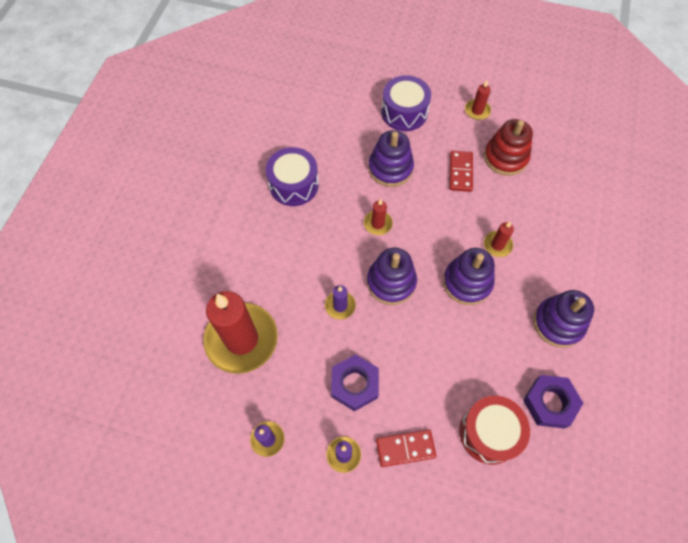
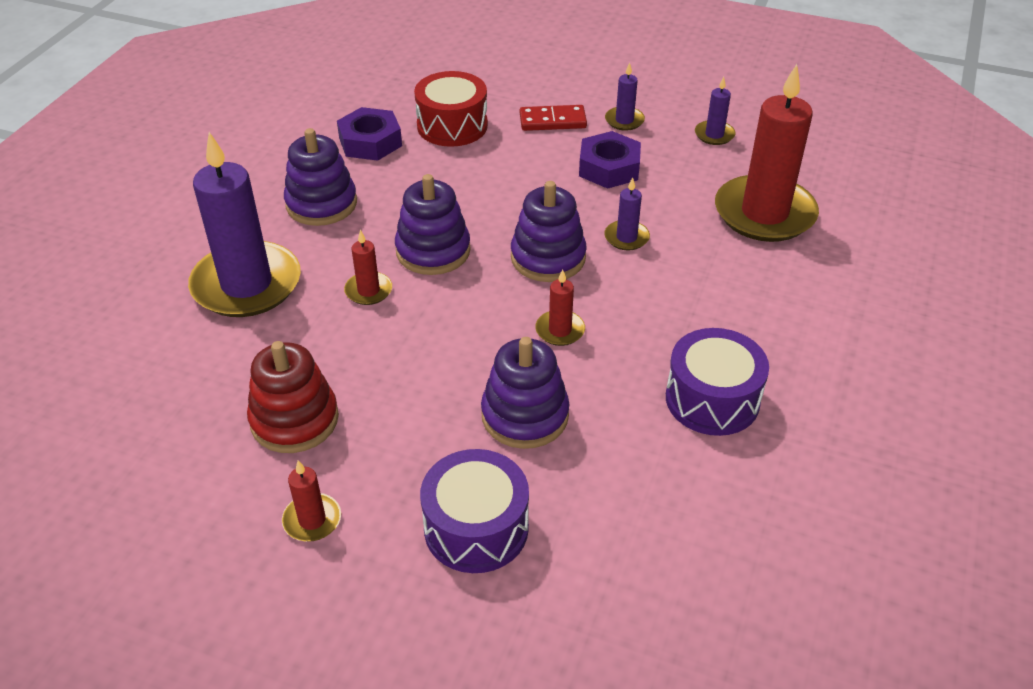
camera: 175 degrees left, 20 degrees down
(460, 172) = (391, 399): red domino -> none
(573, 244) = (246, 284): none -> purple candle

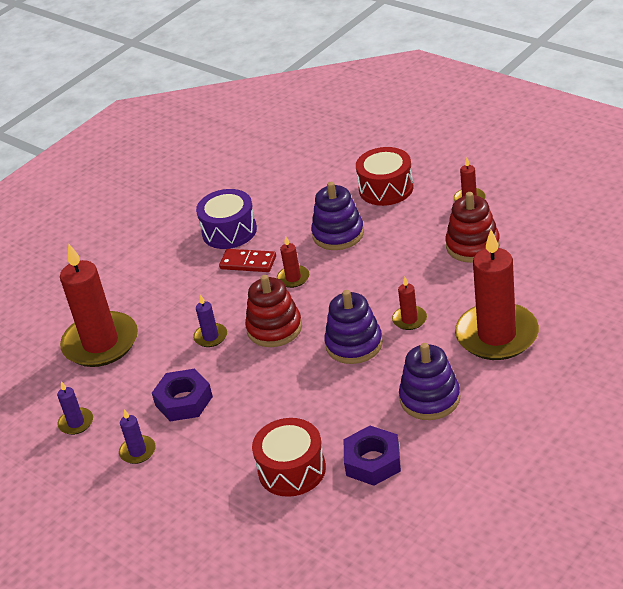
camera: 155 degrees left, 5 degrees down
(246, 284) = (497, 335): purple candle -> red candle
(476, 528) = (386, 188): purple drum -> red drum
(548, 257) = (274, 328): purple stacking toy -> red stacking toy
(552, 121) = (200, 461): red domino -> red domino (248, 263)

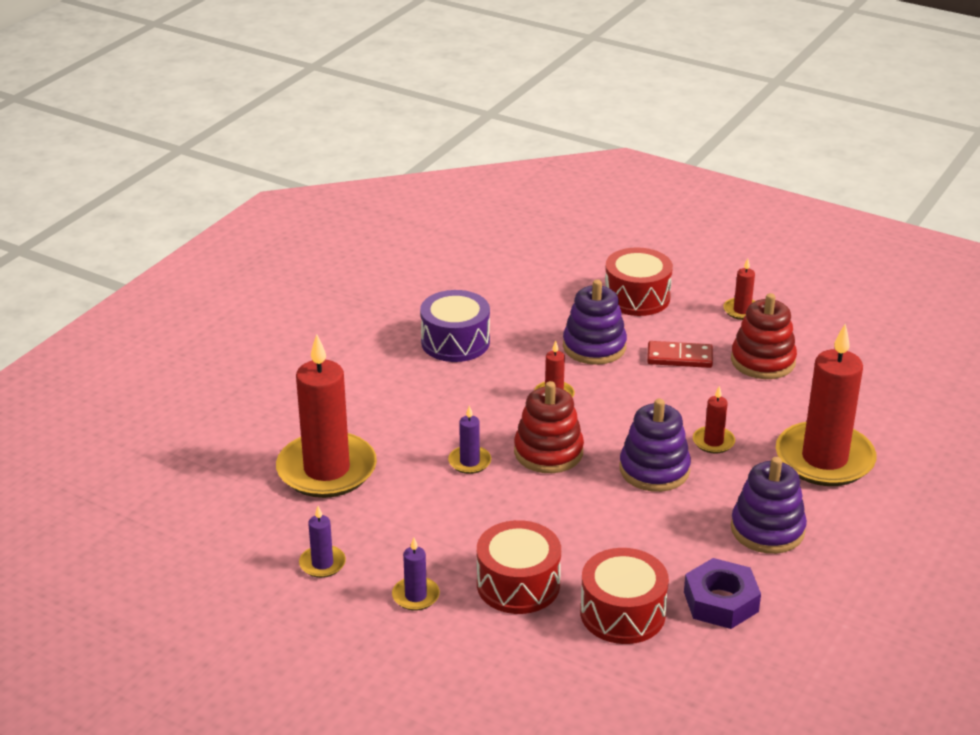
camera: 15 degrees left, 5 degrees down
(184, 401) = (458, 536): purple nut -> none
(218, 443) = (518, 584): none -> red drum
(248, 263) = (491, 378): red domino -> red domino (679, 357)

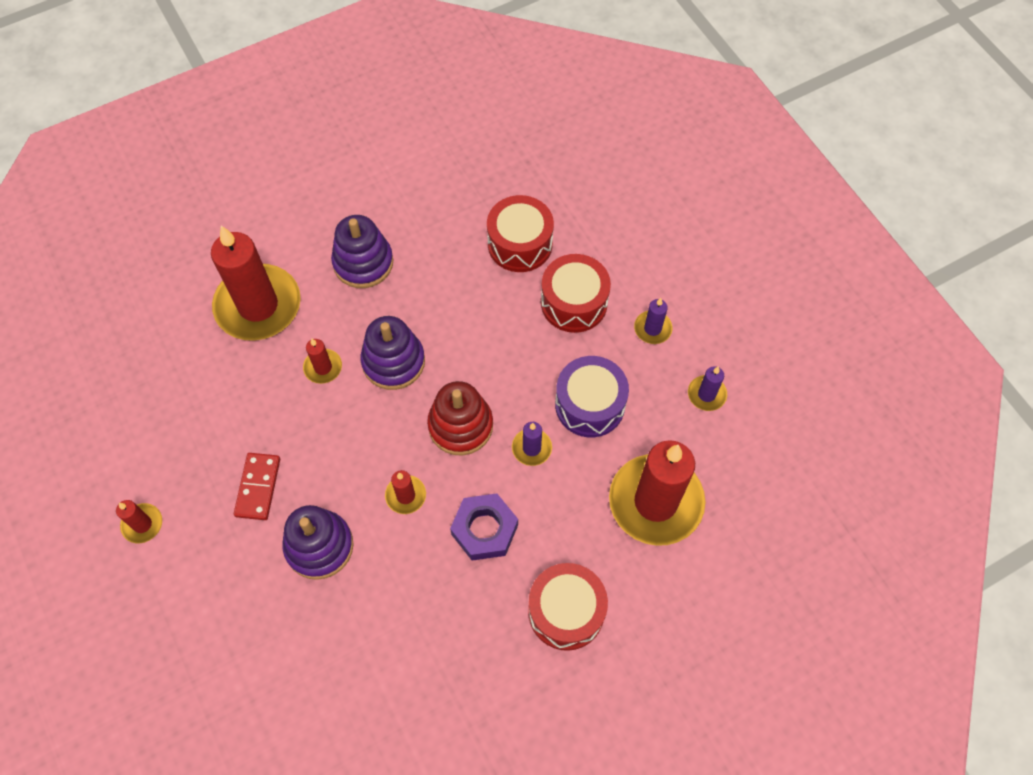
camera: 150 degrees left, 30 degrees up
(455, 342) = (441, 629): purple drum -> purple drum (590, 405)
(637, 297) = (217, 604): red drum -> red drum (566, 611)
(679, 357) = (258, 487): red domino -> red domino turned 60 degrees clockwise
(720, 601) = (448, 221): purple nut -> purple nut (484, 529)
(763, 361) = (193, 442): red stacking toy -> none

